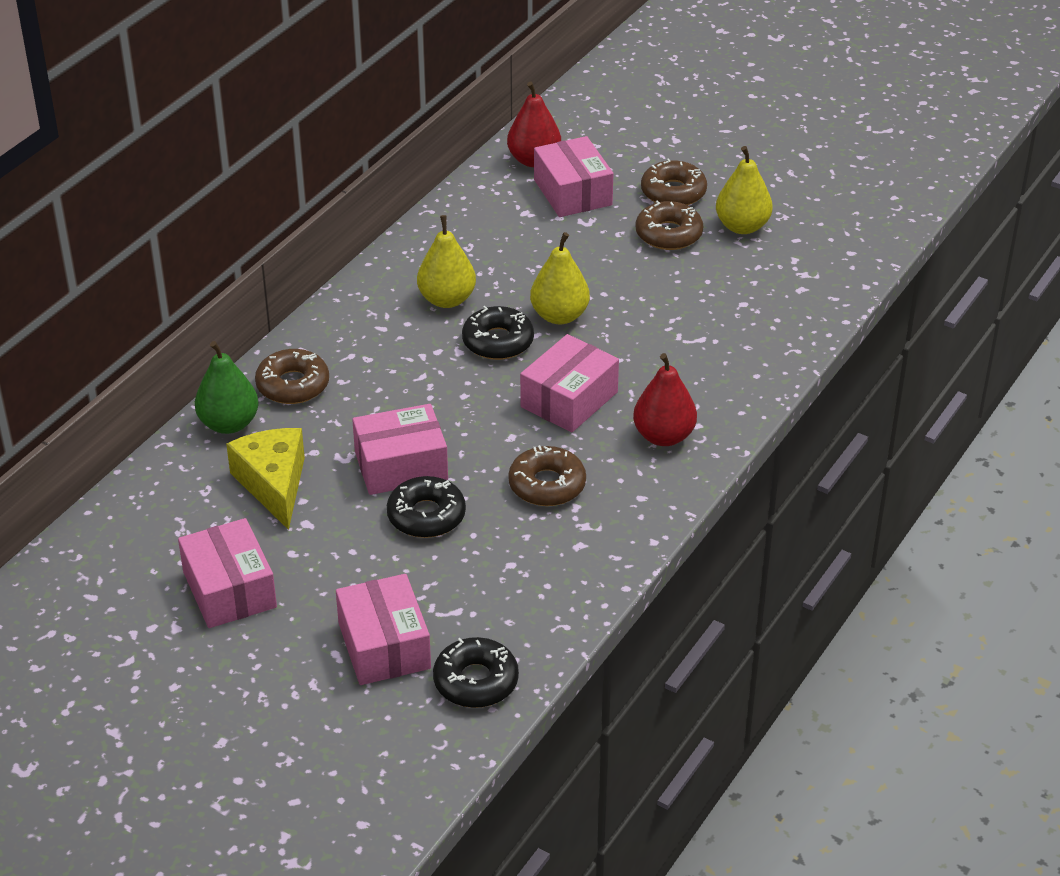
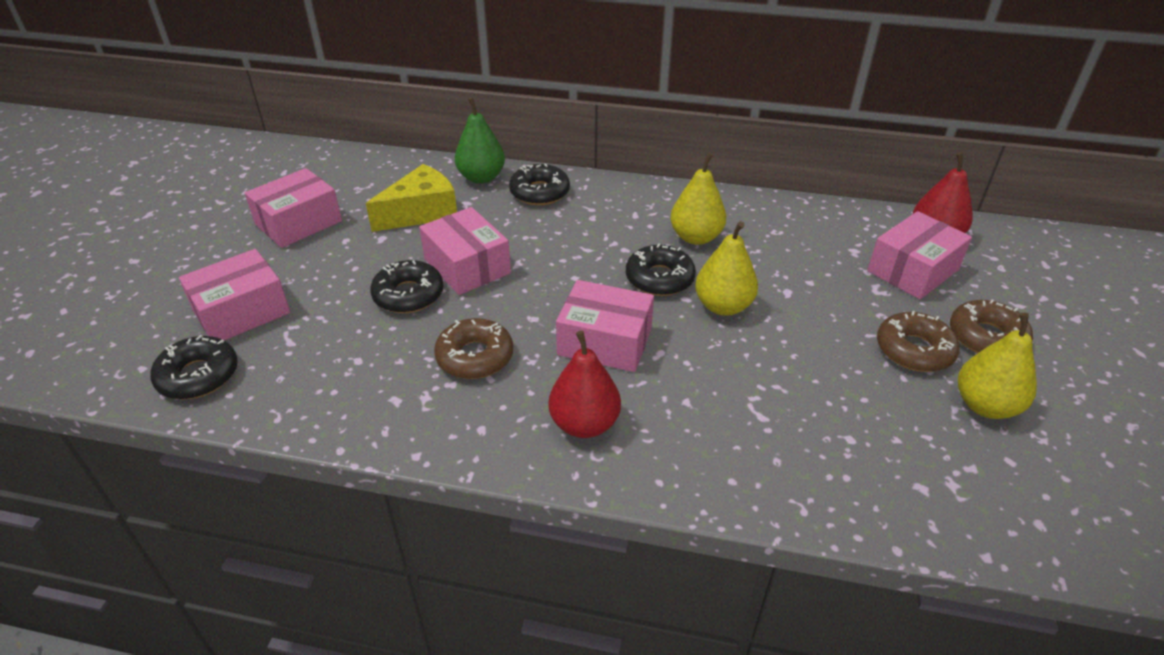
camera: 70 degrees right, 0 degrees up
(293, 385) = (539, 192): brown donut -> black donut

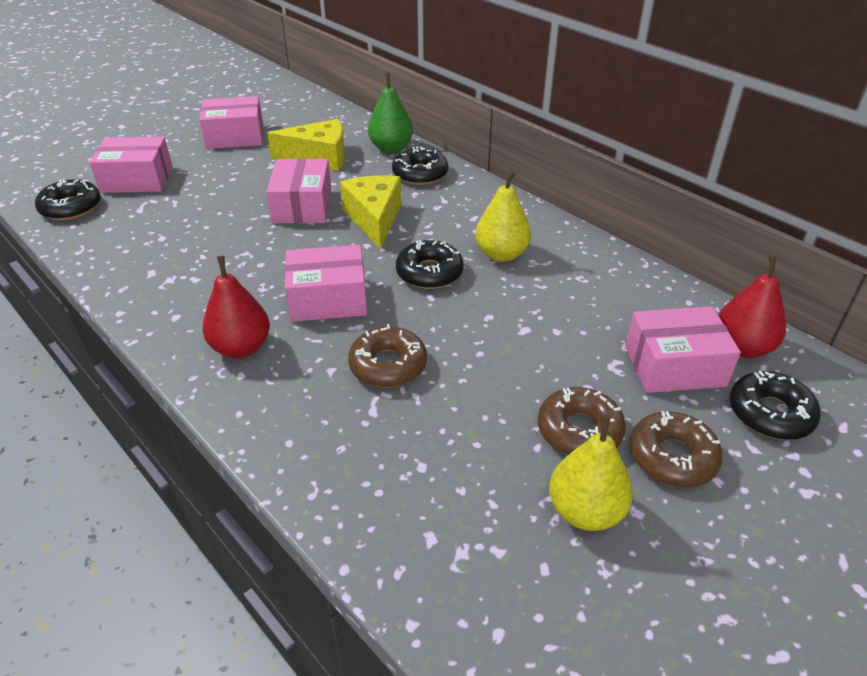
camera: 35 degrees right, 0 degrees up
(408, 295) = (241, 209): black donut -> black donut (770, 413)
(475, 357) = (230, 268): brown donut -> brown donut (388, 365)
(551, 251) = (374, 219): none -> yellow cheese
(605, 342) = (328, 299): pink box -> pink box turned 60 degrees counterclockwise
(723, 306) = (453, 315): yellow pear -> none

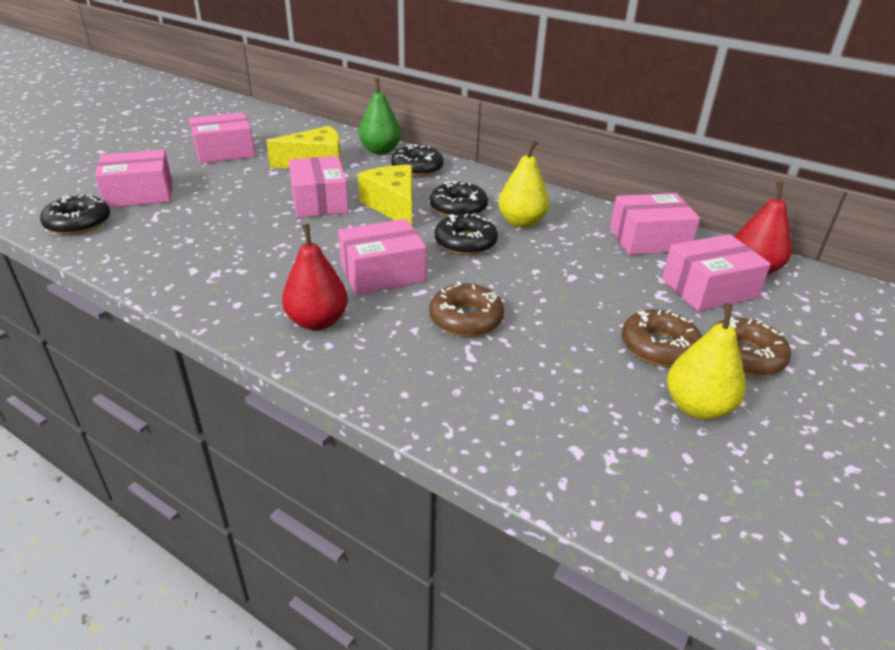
camera: 15 degrees left, 5 degrees down
(636, 293) = (649, 239): none -> pink box
(770, 413) = (800, 313): black donut -> black donut (458, 208)

